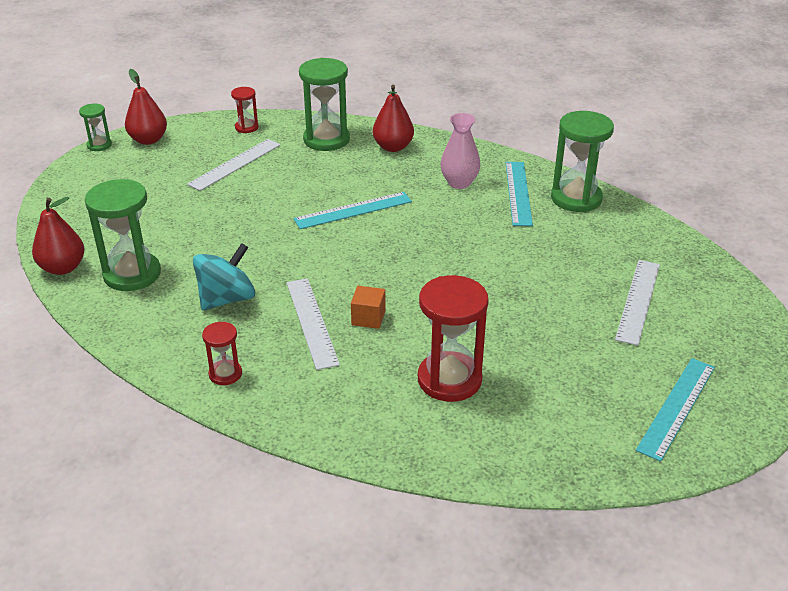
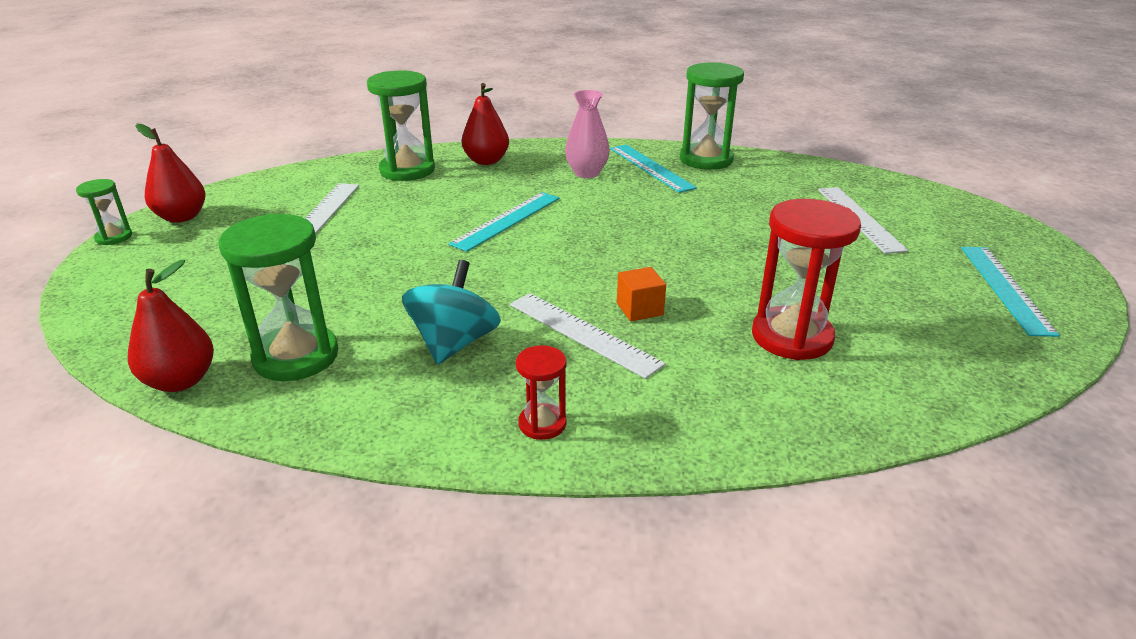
camera: 30 degrees left, 5 degrees down
(246, 127) = (301, 179): red hourglass -> none

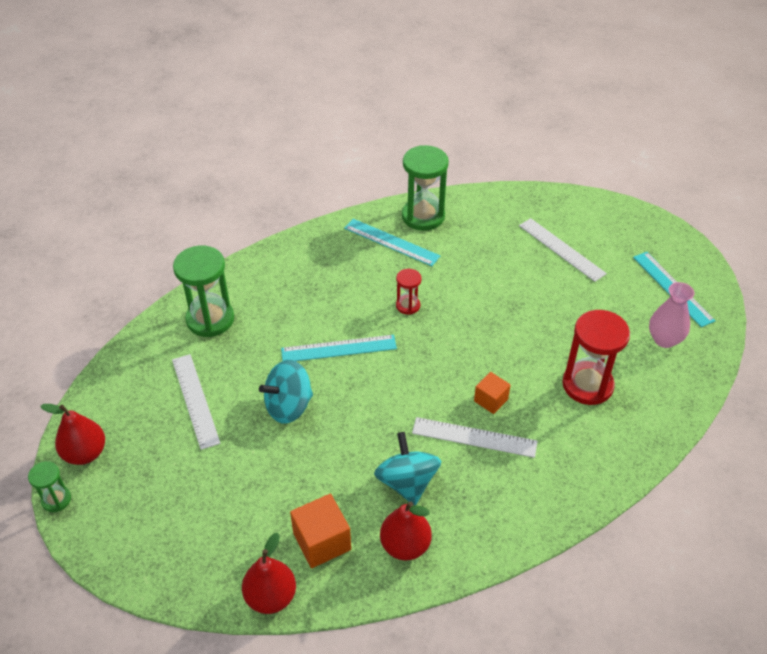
camera: 30 degrees left, 15 degrees up
(296, 356) = (322, 541): green hourglass -> orange cube
(403, 244) = (288, 406): none -> turquoise spinning top
(486, 161) = (262, 282): red pear -> red pear (405, 545)
(506, 220) = (339, 348): turquoise ruler -> turquoise ruler turned 75 degrees clockwise
(542, 424) = (506, 518): red hourglass -> red hourglass (408, 305)
(587, 173) = (351, 267): pink vase -> pink vase (664, 339)

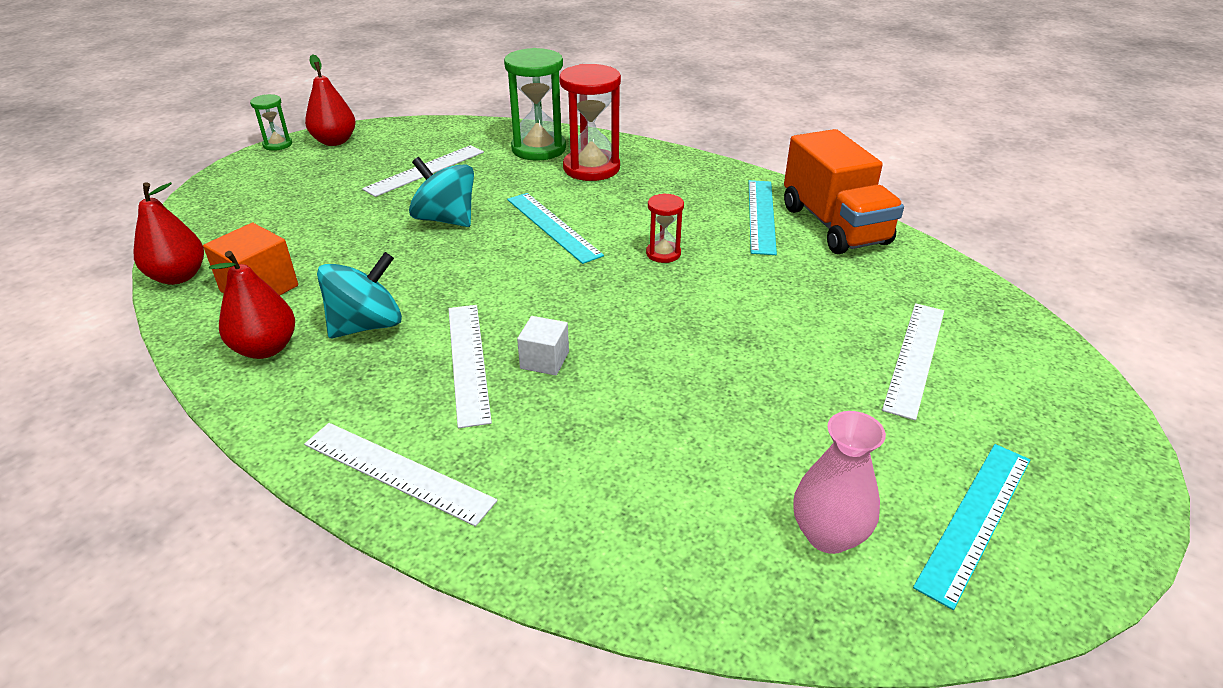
camera: 65 degrees right, 10 degrees down
(423, 216) = (834, 225): green hourglass -> orange truck
(491, 400) = (544, 360): orange cube -> white cube
(559, 494) = (397, 472): none -> white ruler
(587, 385) = (641, 454): red hourglass -> red hourglass (591, 168)

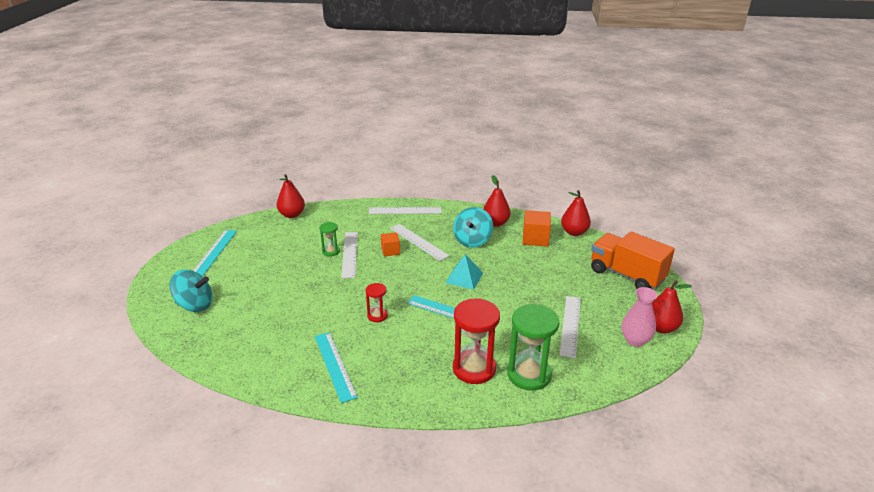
camera: 150 degrees right, 5 degrees down
(277, 144) = (685, 312): green hourglass -> green hourglass (331, 251)
(446, 219) = (509, 296): turquoise spinning top -> turquoise spinning top (195, 305)
(473, 264) = (464, 277): none -> turquoise pyramid
(544, 360) = (390, 251): white cube -> orange cube
(719, 598) = (292, 215): none -> red pear
(828, 535) = (263, 235): pink vase -> pink vase (635, 340)
(834, 225) = (284, 374): orange truck -> orange truck (626, 275)
(914, 357) = (233, 301): white ruler -> white ruler (350, 254)

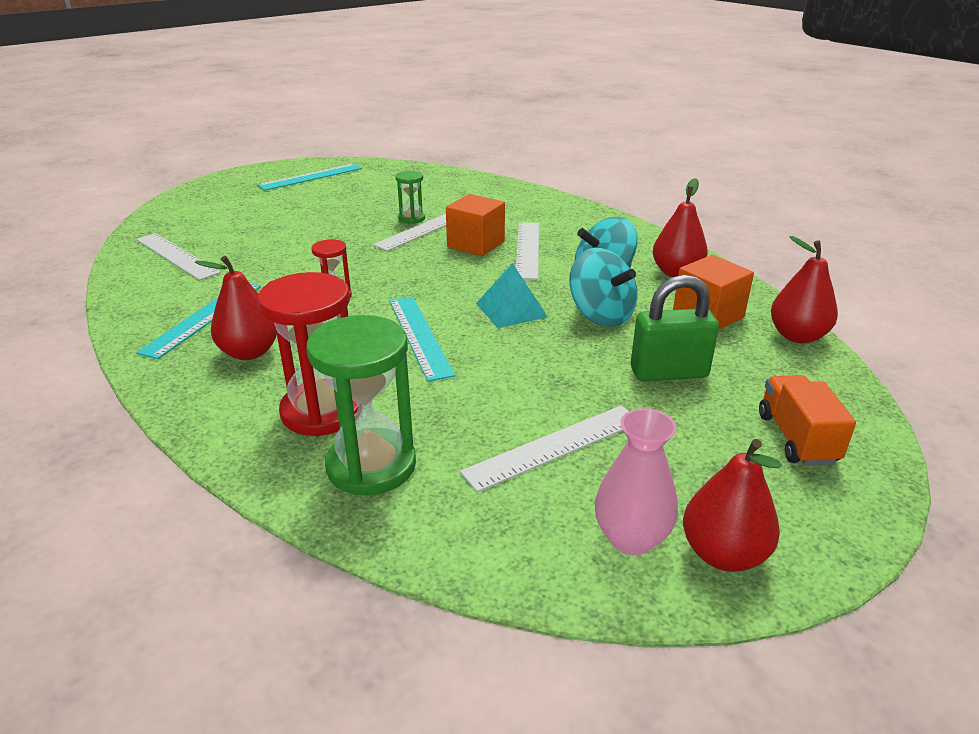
camera: 45 degrees right, 0 degrees up
(195, 305) = (211, 209): turquoise spinning top -> turquoise spinning top (601, 315)
(292, 215) = (439, 174): red pear -> red pear (249, 352)
(390, 251) = (476, 244): orange cube -> orange cube, size x1.58
(405, 210) = (572, 214): white ruler -> white ruler (176, 256)
(559, 273) = (668, 372): none -> green padlock
(626, 275) = (796, 438): orange truck -> orange truck, size x0.60

